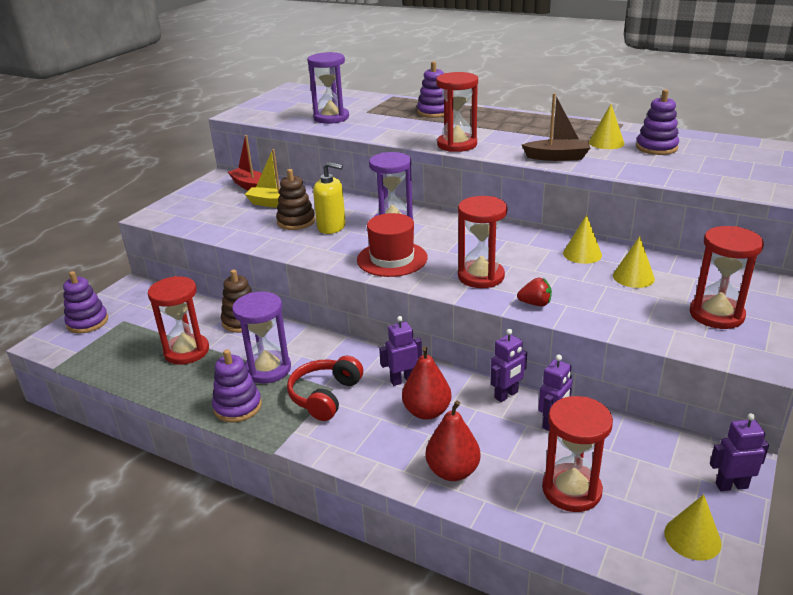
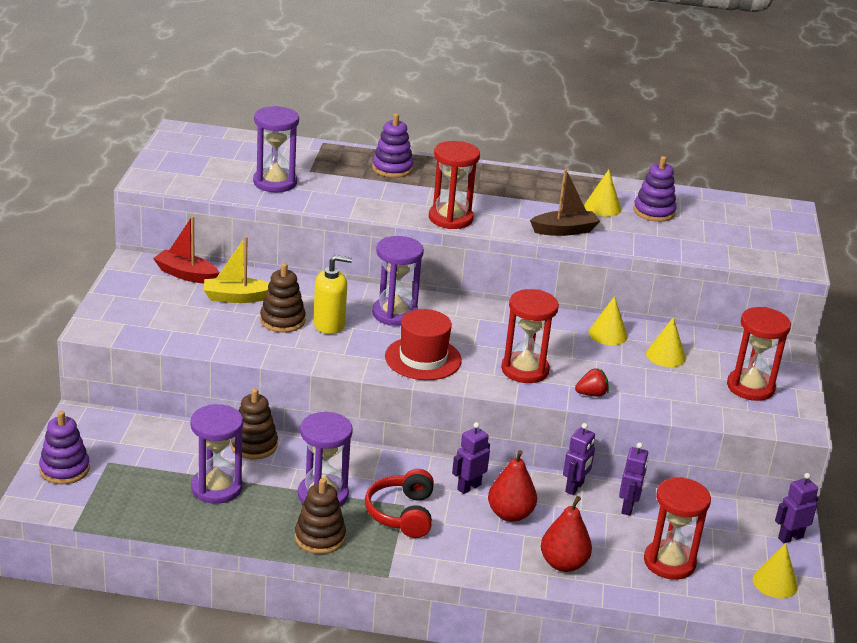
camera: 25 degrees left, 0 degrees up
(186, 351) = (216, 488): red hourglass -> purple hourglass
(237, 406) = (320, 537): purple stacking toy -> brown stacking toy

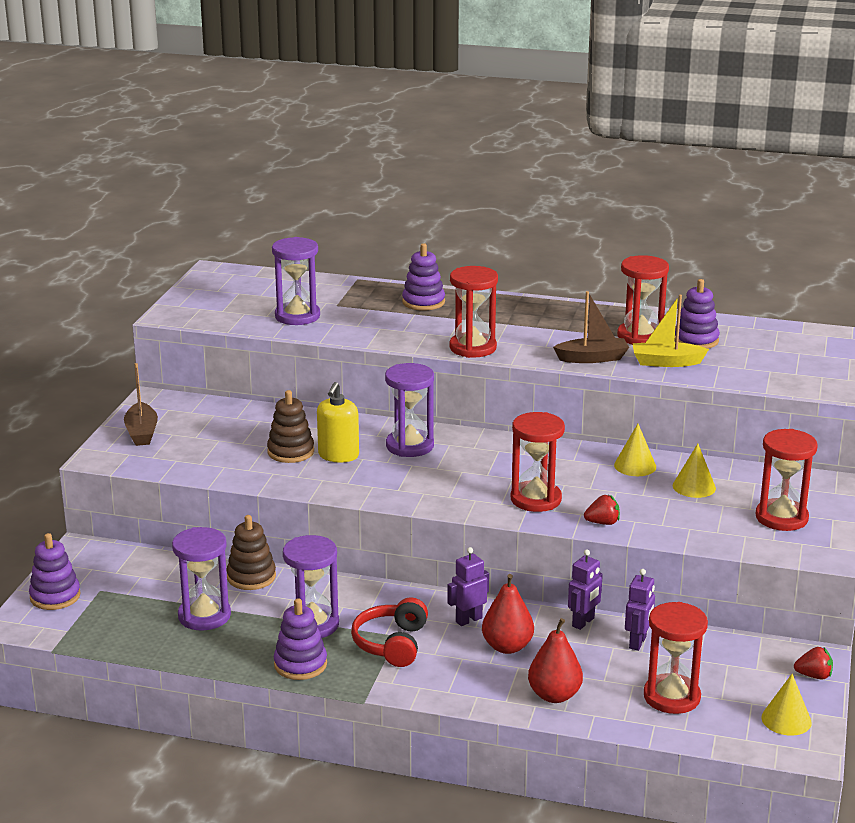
camera: 10 degrees right, 5 degrees down
(131, 300) = (141, 432): none -> brown boat
(186, 274) = (202, 409): red boat -> none
(236, 297) = (248, 430): yellow boat -> yellow boat (666, 362)
(320, 537) = (300, 664): brown stacking toy -> purple stacking toy
(329, 324) = (338, 455): yellow soap dispenser -> yellow soap dispenser turned 105 degrees clockwise
(423, 358) = (429, 488): red hat -> none
(602, 207) = (640, 336): yellow cone -> red hourglass
(790, 537) = (814, 676): purple robot -> red strawberry

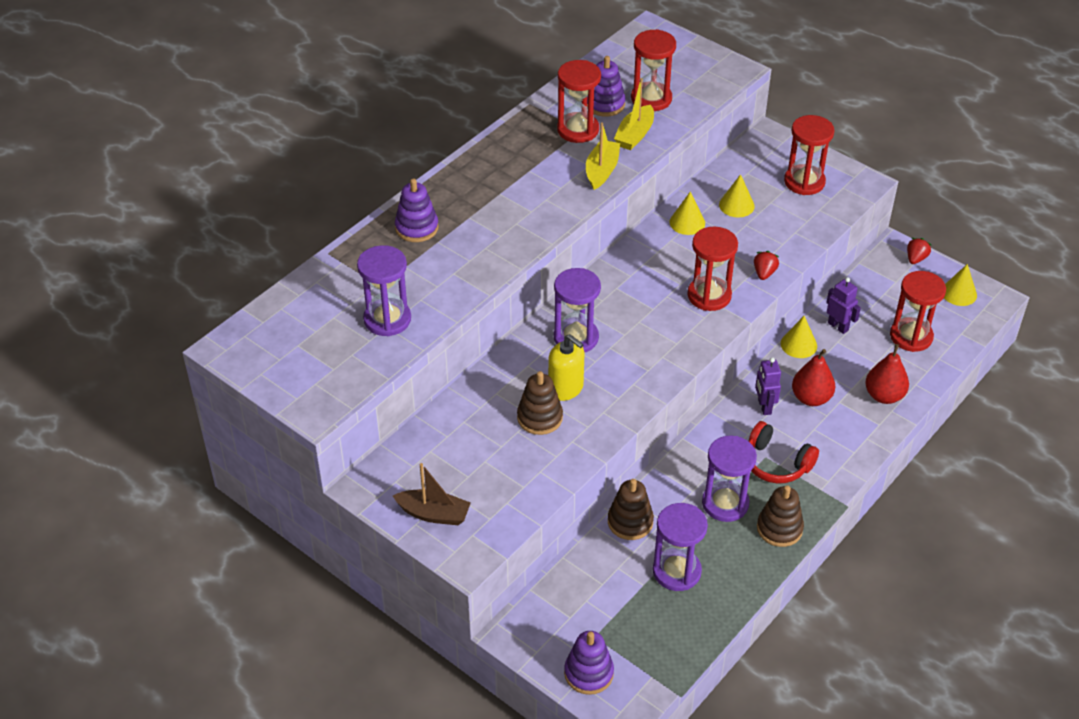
camera: 65 degrees left, 20 degrees up
(300, 664) = (779, 528): purple stacking toy -> brown stacking toy
(473, 348) = (535, 230): red hourglass -> red hourglass (651, 99)
(583, 622) = (798, 344): purple robot -> yellow cone
(592, 358) = (602, 170): brown boat -> yellow boat

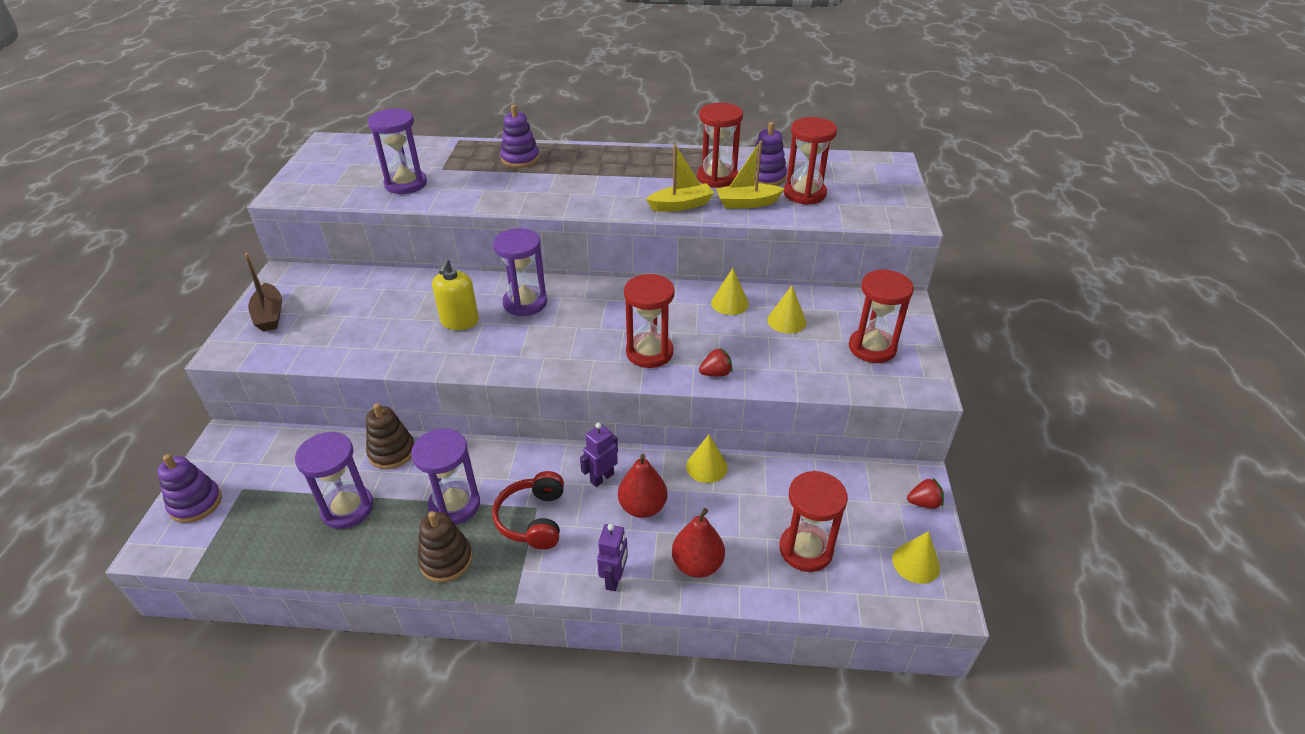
camera: 55 degrees right, 5 degrees down
(540, 417) = (414, 322): brown stacking toy -> none
(838, 326) = (760, 484): purple robot -> purple robot (614, 579)

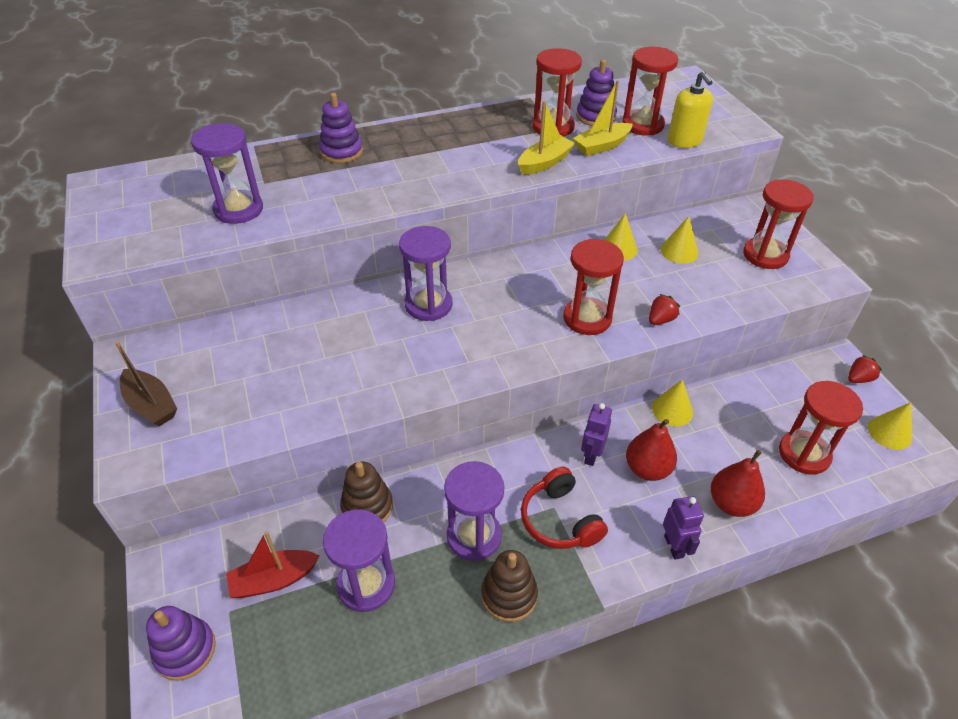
camera: 25 degrees left, 5 degrees up
(287, 479) = (273, 580): none -> red boat
(460, 321) = (377, 345): yellow soap dispenser -> yellow soap dispenser (684, 141)

